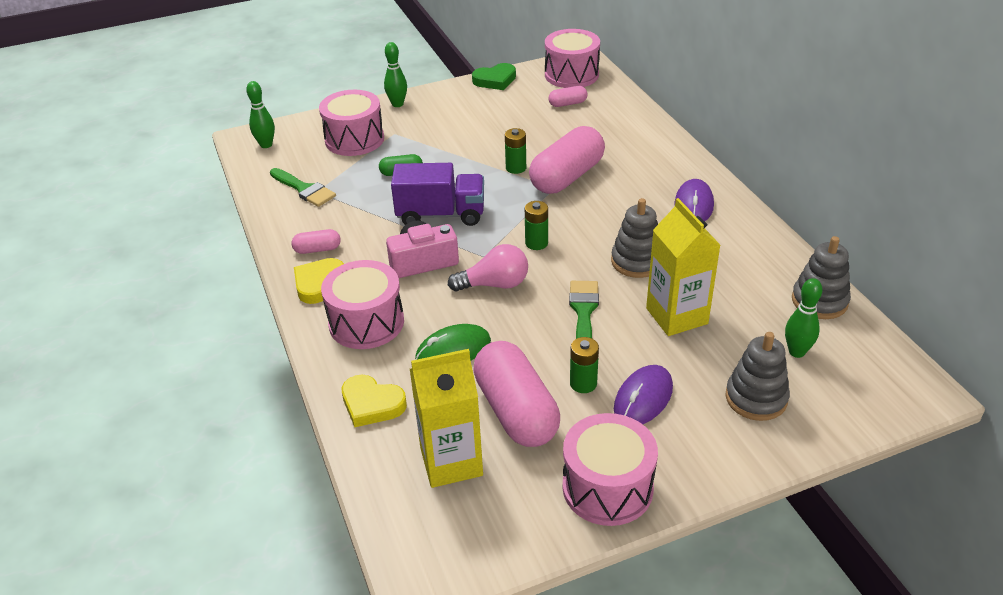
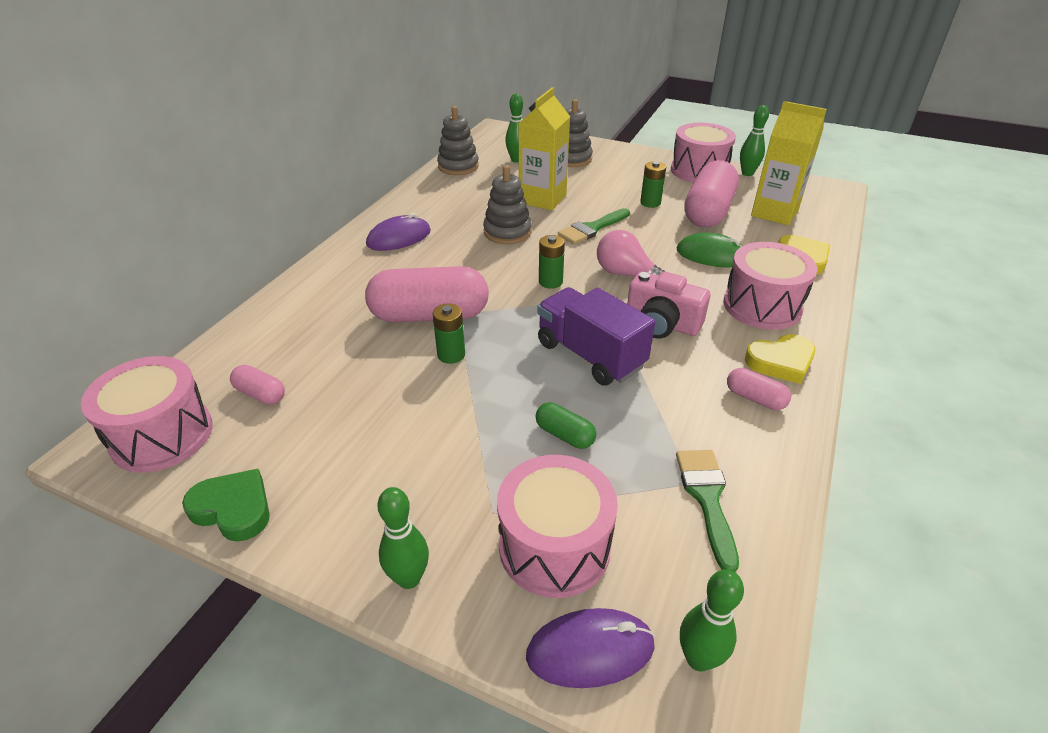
camera: 135 degrees left, 0 degrees up
(550, 529) = (747, 173): none -> green bowling pin
(643, 398) = (627, 183): purple mouse -> purple mouse (590, 650)

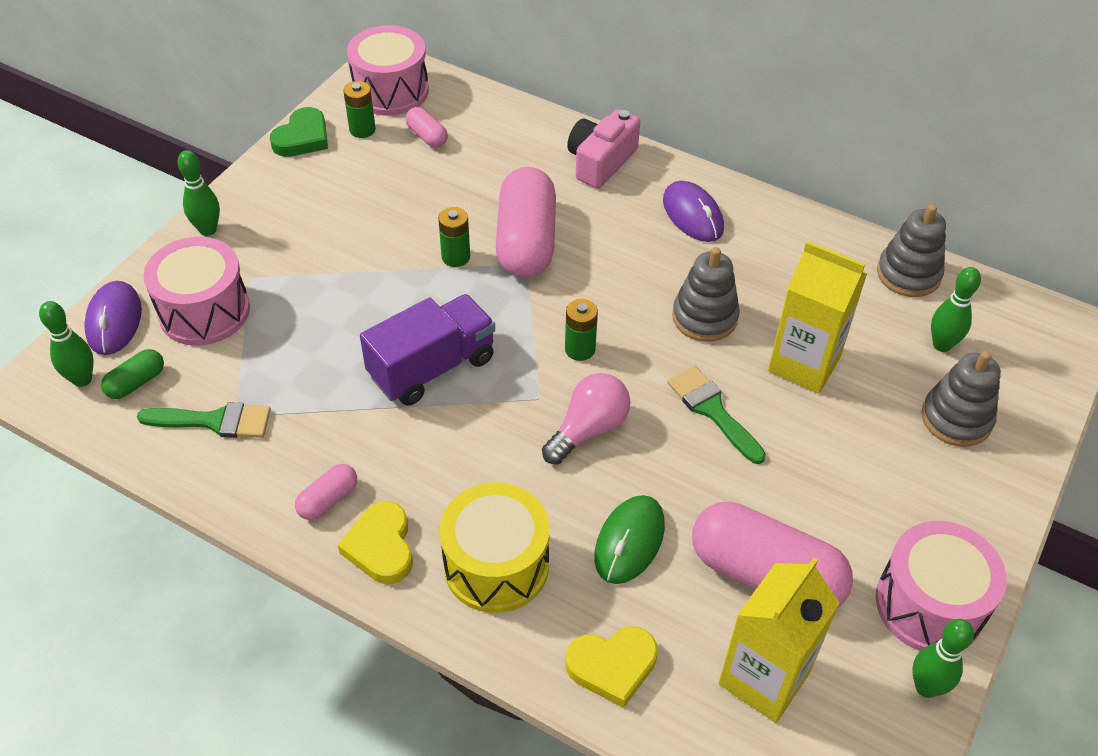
camera: 95 degrees right, 10 degrees up
(260, 394) = (427, 136): pink capsule -> pink capsule turned 75 degrees counterclockwise
(564, 435) = (321, 332): green capsule -> green capsule (136, 382)
(650, 203) = (796, 499): green battery -> green battery (362, 130)
(662, 323) = (477, 444): pink camera -> pink camera (600, 162)
(762, 306) = (496, 565): pink drum -> yellow drum

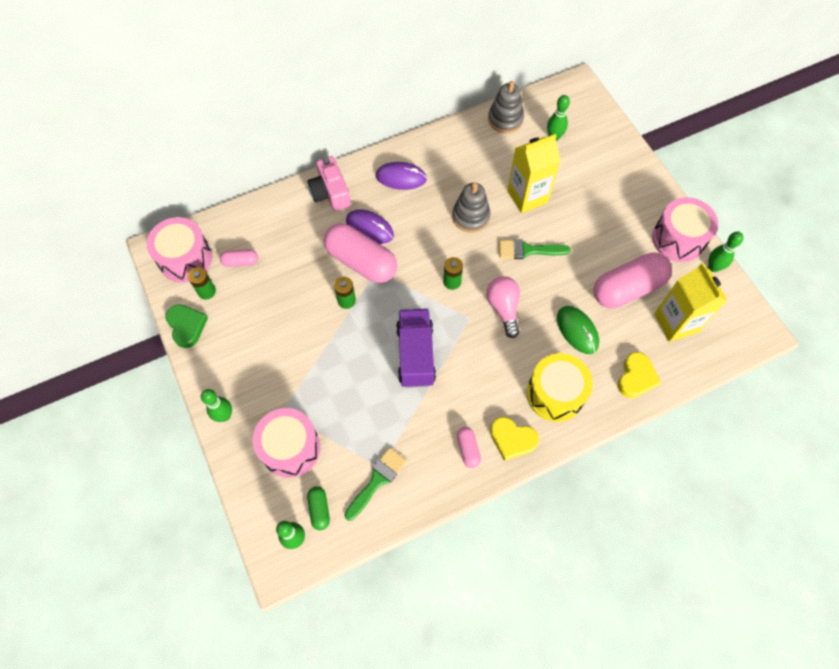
camera: 55 degrees left, 15 degrees up
(114, 321) = (261, 501): purple mouse -> purple mouse (369, 228)
(956, 419) = (596, 162): grey stacking toy -> none

